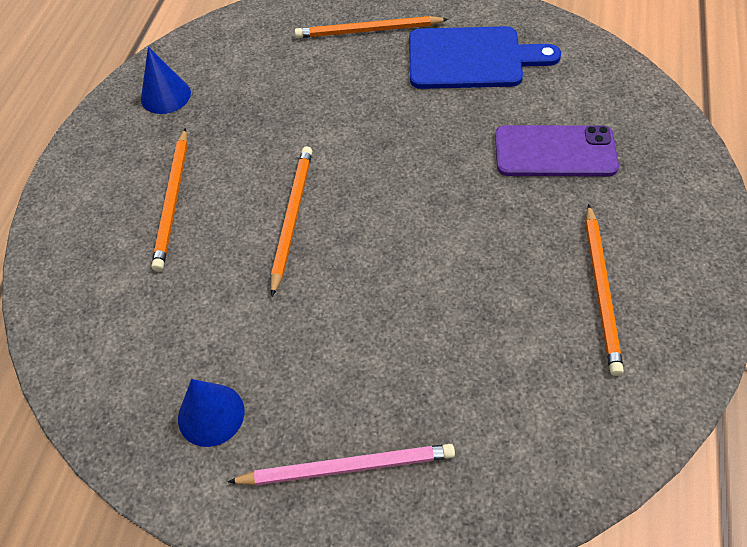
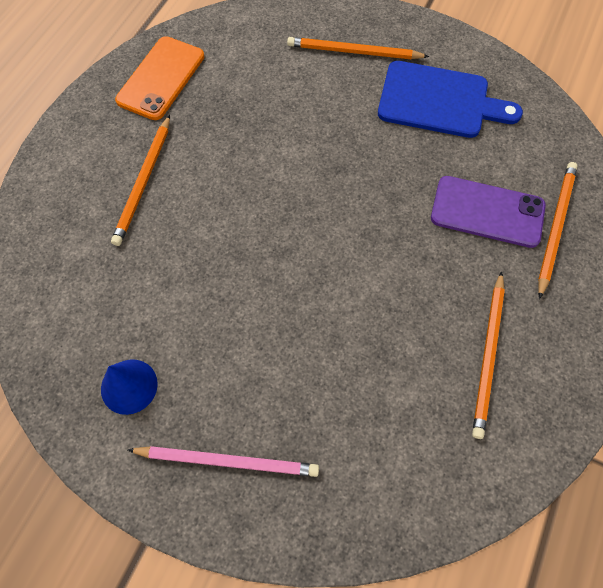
camera: 10 degrees right, 10 degrees up
(165, 95) = (161, 78): blue cone -> orange phone
(292, 218) = (240, 222): orange pencil -> orange pencil (555, 227)

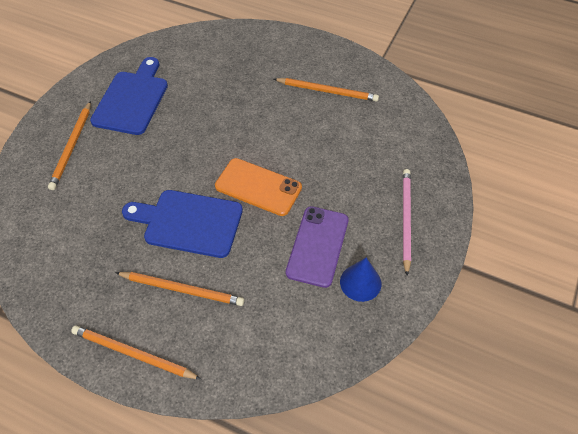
camera: 90 degrees left, 10 degrees down
(161, 78) = (68, 286): orange phone -> orange phone (258, 187)
(236, 181) = (188, 223): none -> blue cutting board
(487, 212) = (228, 83): purple phone -> purple phone (317, 246)
(555, 227) = (241, 53): orange pencil -> orange pencil (133, 354)

